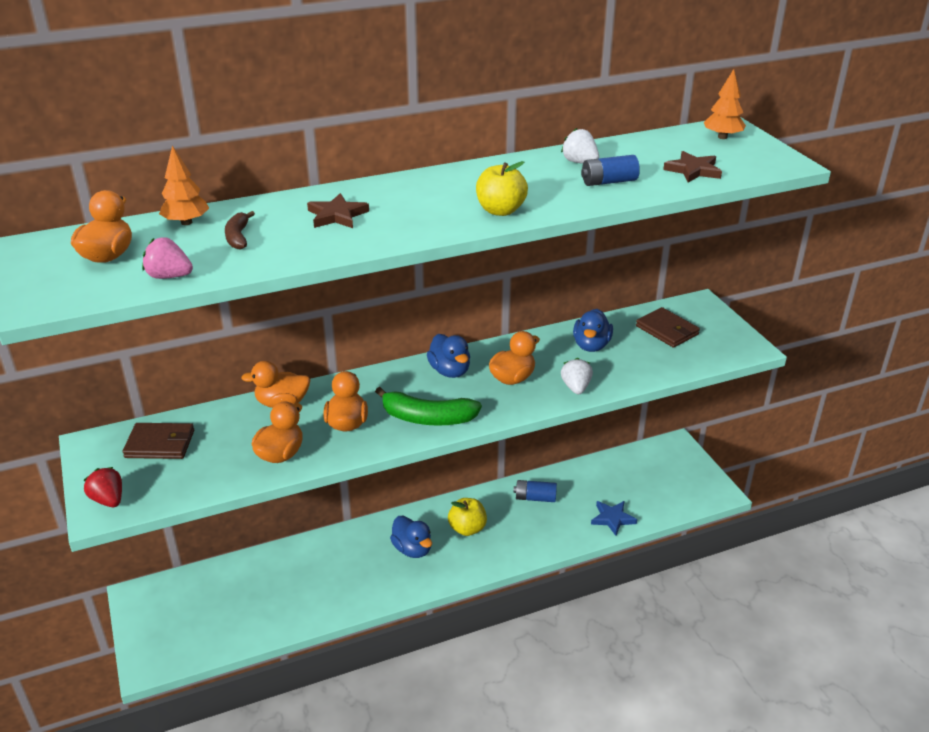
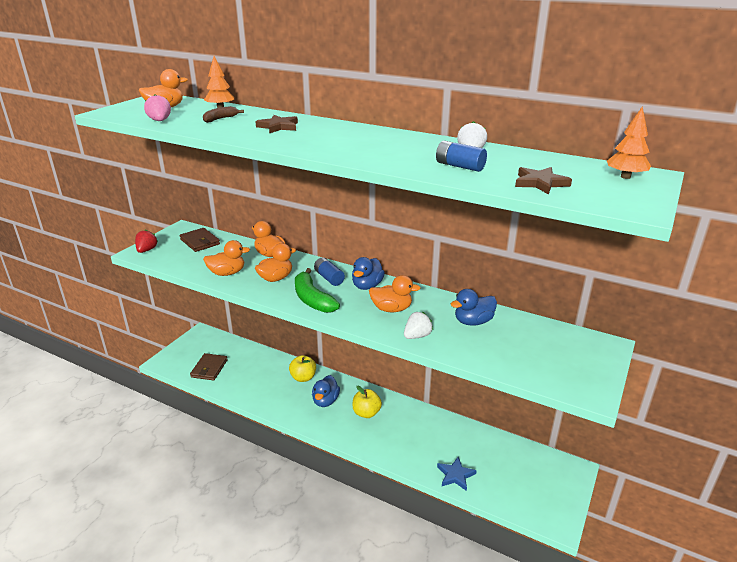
camera: 50 degrees right, 5 degrees down
(500, 210) = (355, 153): yellow apple -> yellow apple (303, 378)
(535, 498) = (427, 427): blue battery -> blue battery (329, 278)
(667, 330) = (545, 344): brown wallet -> brown wallet (209, 368)

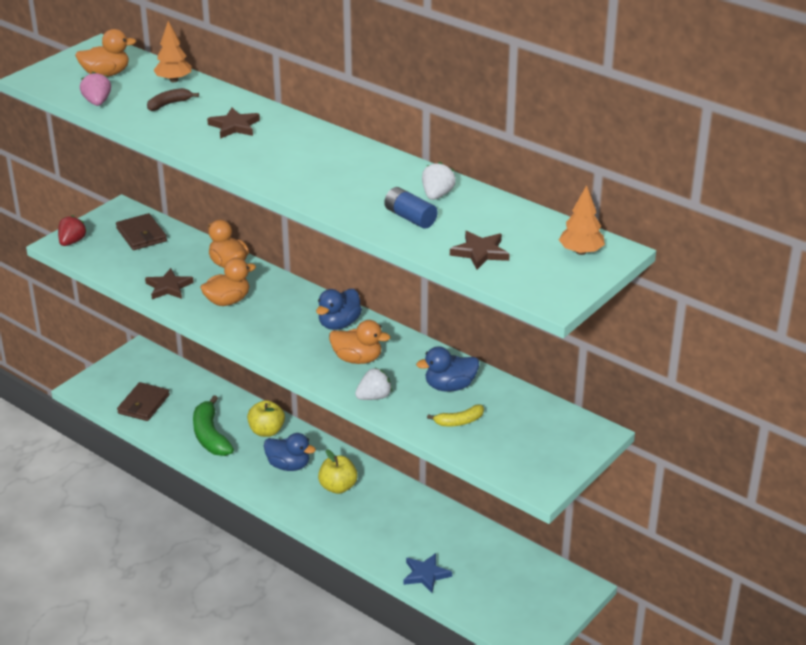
camera: 10 degrees right, 5 degrees up
(227, 273) = (168, 287): orange duck -> brown star
(312, 299) = (265, 335): green banana -> green banana (210, 436)
(325, 401) = (288, 465): blue duck -> blue duck turned 90 degrees counterclockwise
(329, 278) = (294, 307): blue battery -> none
(495, 348) = (459, 421): none -> yellow banana

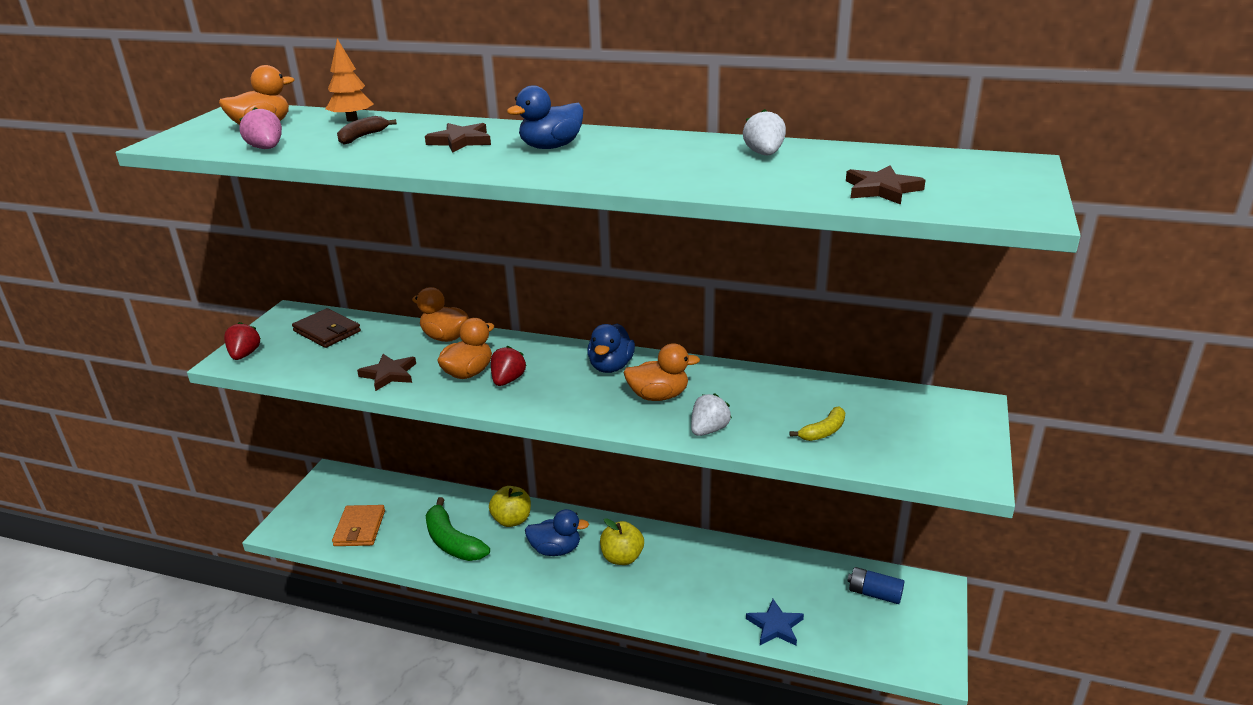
camera: 20 degrees left, 5 degrees down
(143, 404) = (359, 528): brown wallet -> orange wallet
(253, 315) = (508, 380): none -> red strawberry
(410, 217) = (759, 176): blue battery -> blue battery (874, 594)
(450, 386) = (781, 398): blue duck -> blue duck (551, 147)
(581, 252) = (988, 169): orange tree -> none

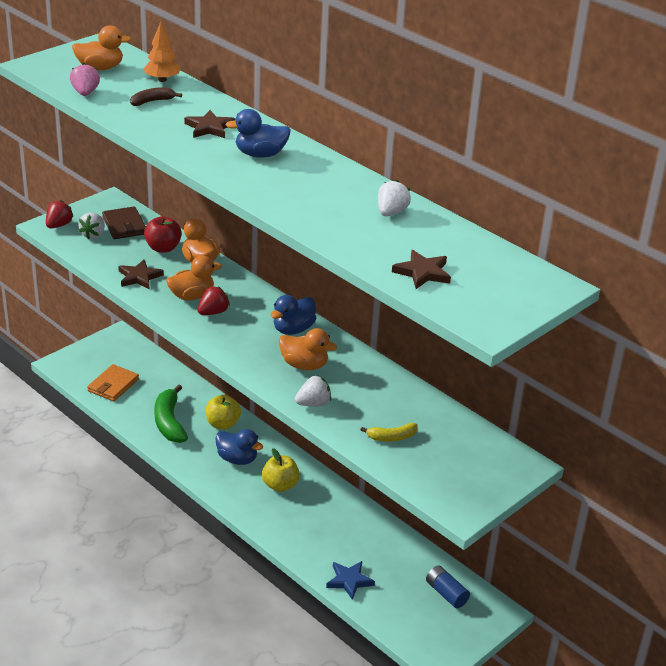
camera: 25 degrees right, 5 degrees up
(296, 351) = (93, 235): none -> white strawberry
(392, 338) = (163, 248): none -> red apple

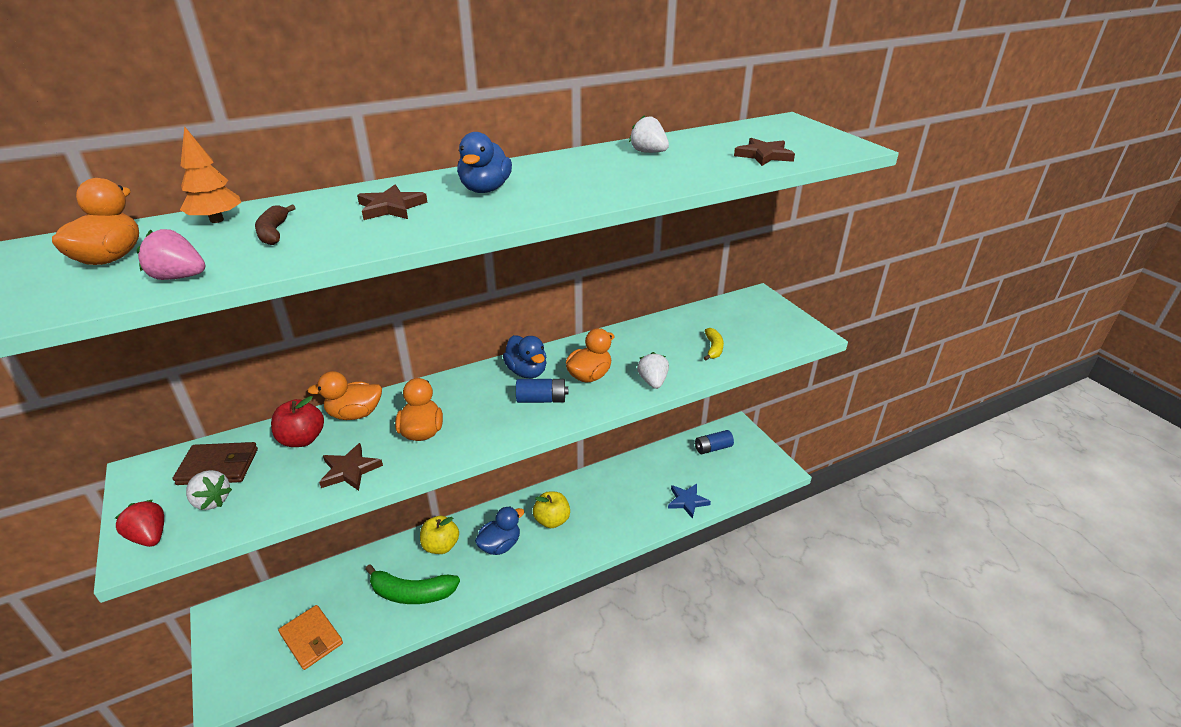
camera: 70 degrees left, 0 degrees up
(213, 312) = (464, 421): red strawberry -> none
(257, 345) = (542, 399): none -> blue battery

